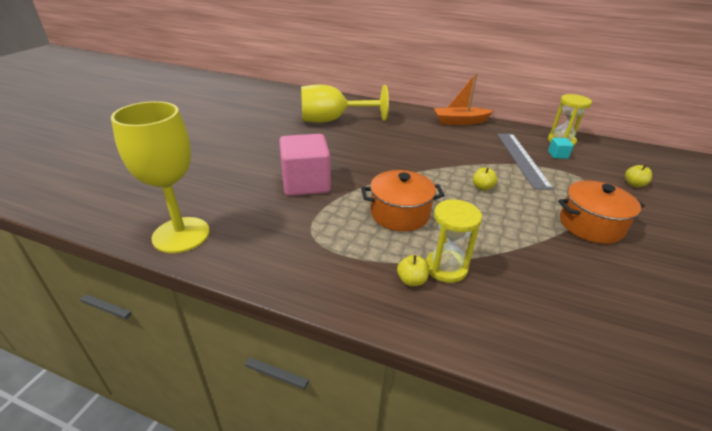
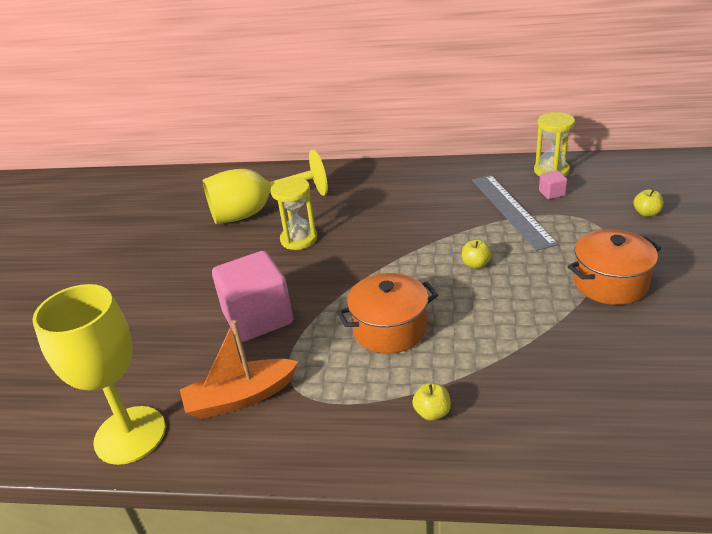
camera: 10 degrees left, 0 degrees up
(446, 268) = (465, 385): yellow hourglass -> yellow hourglass (299, 239)
(460, 121) = (420, 172): orange boat -> orange boat (240, 397)
(557, 155) = (552, 193): turquoise cube -> pink cube

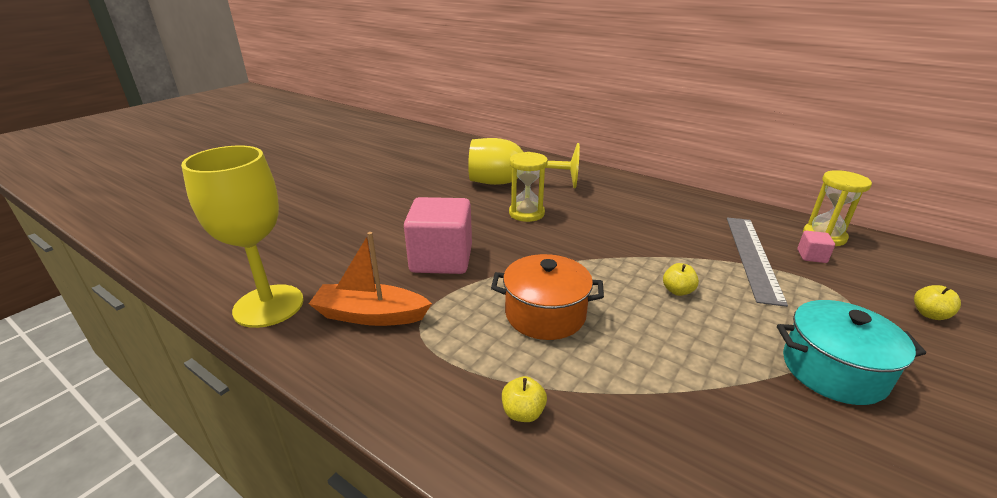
camera: 25 degrees right, 5 degrees down
(610, 283) = (833, 370): orange pot -> turquoise pot

